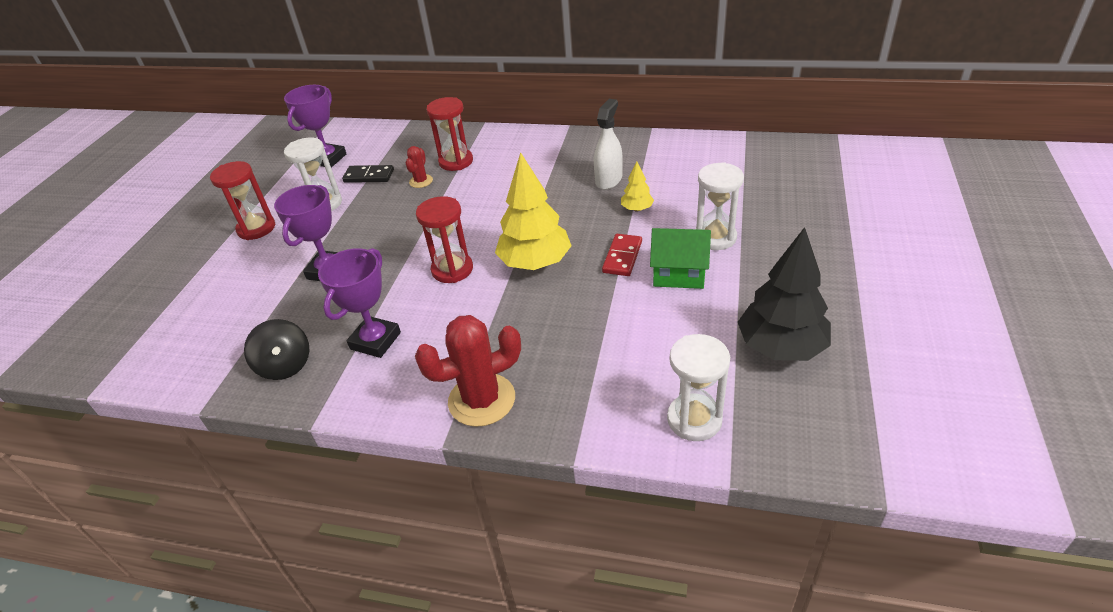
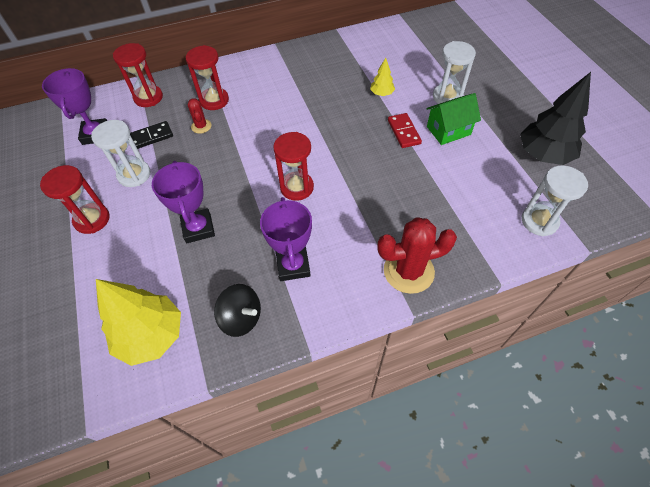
camera: 35 degrees left, 15 degrees up
(400, 141) = (148, 97): none -> red hourglass
(482, 400) = (408, 271): red cactus -> red cactus turned 45 degrees clockwise
(535, 263) = (351, 159): yellow tree -> yellow tree (151, 335)
(608, 180) = (343, 78): white spray bottle -> none

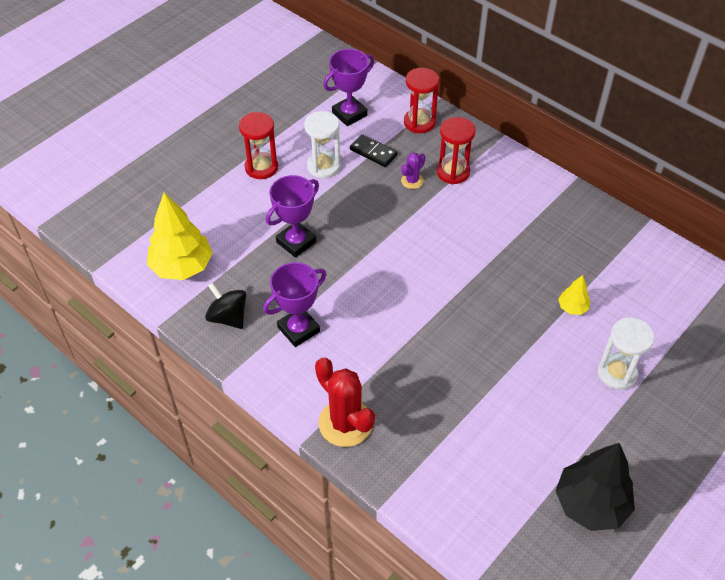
camera: 60 degrees right, 5 degrees down
(201, 126) = (412, 181): red cactus -> purple cactus
(241, 318) = (228, 317): black spinning top -> black spinning top turned 135 degrees clockwise
(297, 187) = (387, 291): red hourglass -> none
(404, 132) = (527, 351): red domino -> none
(448, 131) = (560, 393): green house -> none
(539, 221) = (482, 525): white hourglass -> none

